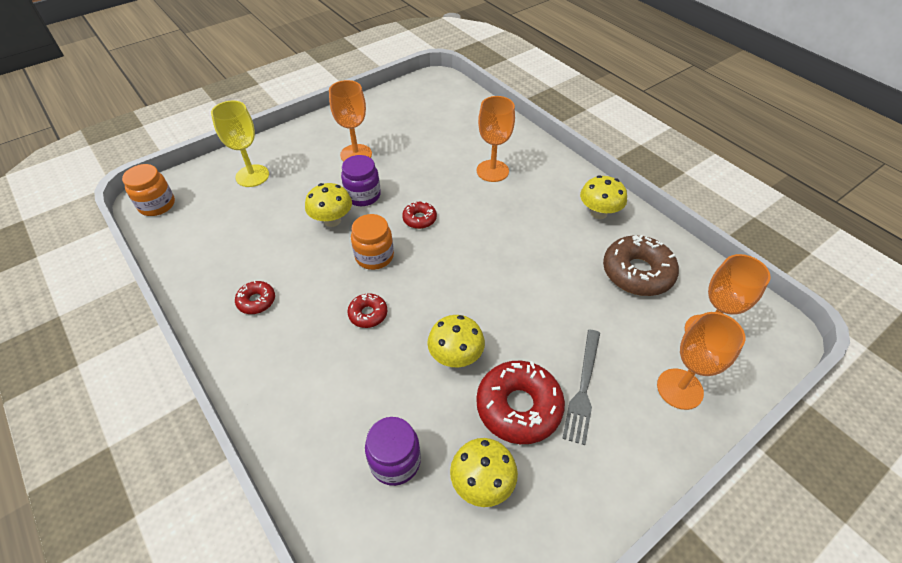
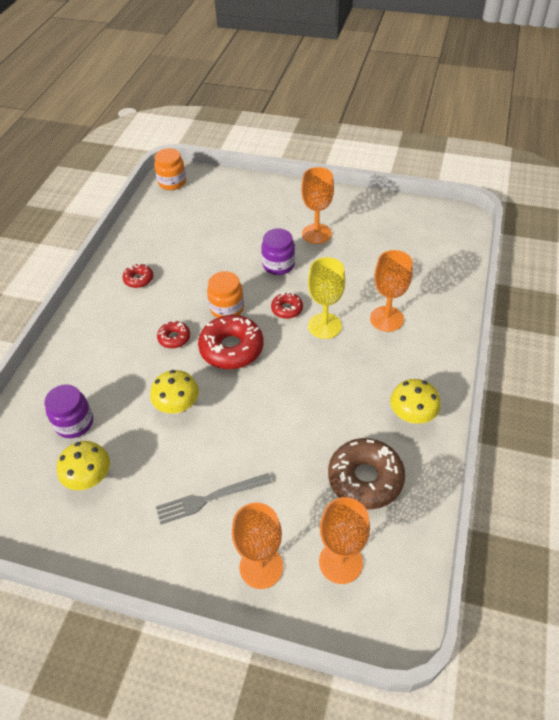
camera: 55 degrees right, 0 degrees up
(252, 176) = (239, 201): yellow goblet -> yellow goblet (324, 326)
(332, 220) = (239, 266): yellow mushroom -> none
(518, 407) = (163, 467): red donut -> red donut (231, 348)

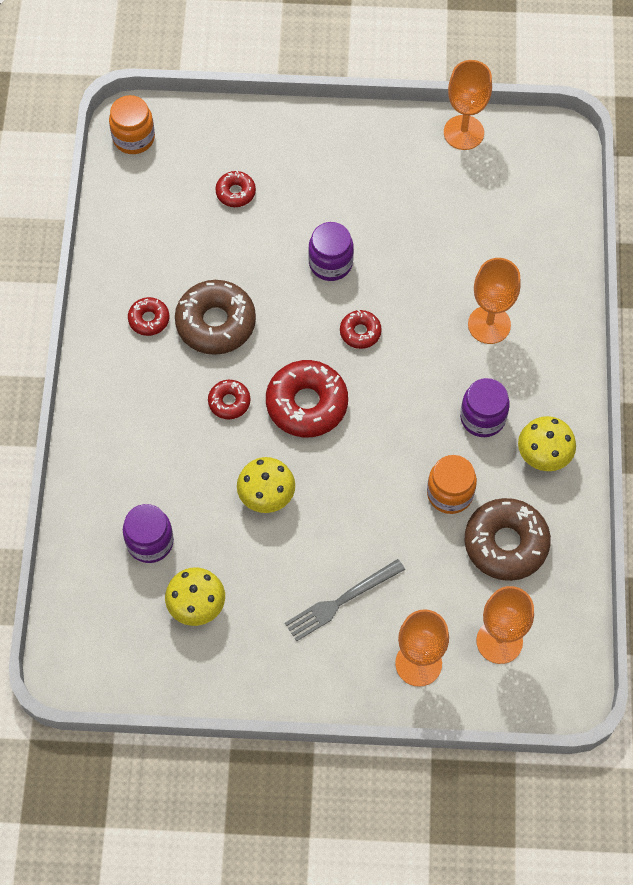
camera: 15 degrees left, 15 degrees up
(184, 288) = (216, 323): none -> brown donut
(227, 218) = (235, 192): none -> red donut
(227, 308) = (283, 345): orange jar -> orange jar (450, 493)
(316, 234) = (368, 200): orange goblet -> orange goblet (463, 132)
(324, 326) = (414, 349): yellow goblet -> none
(367, 380) = (482, 418): none -> purple jar

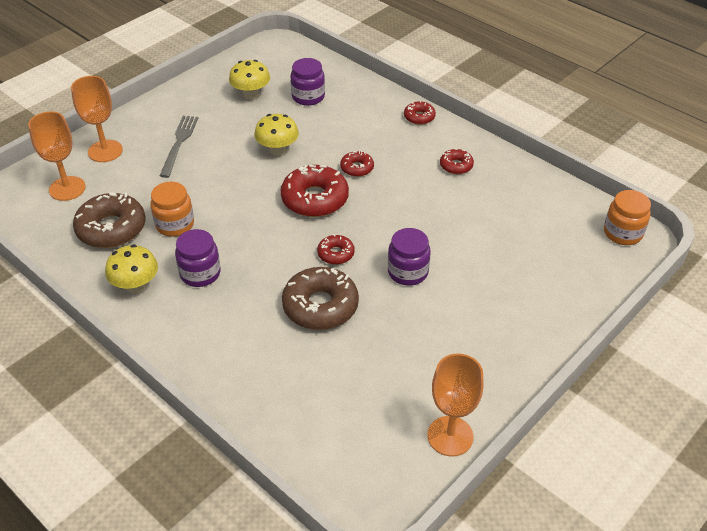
camera: 130 degrees right, 20 degrees down
(216, 323) = (421, 192): brown donut -> brown donut (320, 306)
(235, 192) = (521, 258): red donut -> red donut (419, 117)
(489, 324) = (261, 325): orange goblet -> none

